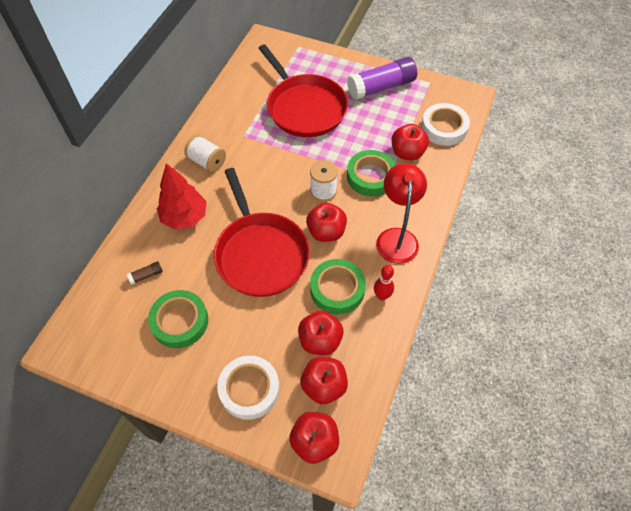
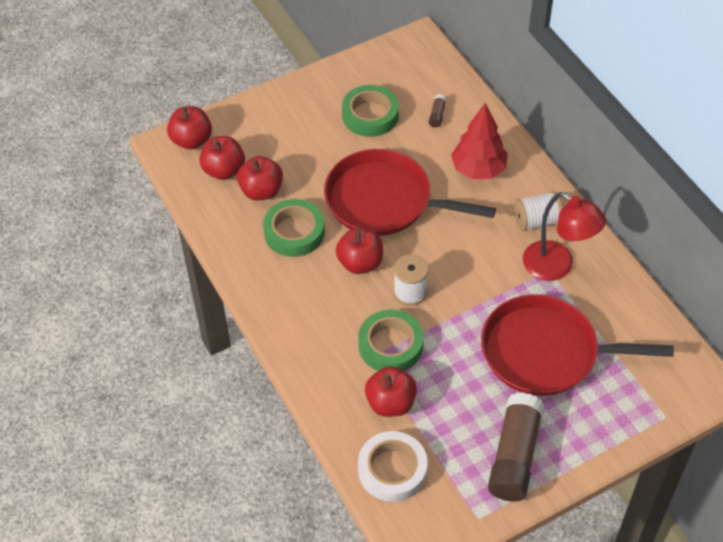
camera: 130 degrees right, 5 degrees down
(249, 389) = (269, 126): white tape -> none
(381, 87) = (514, 456): purple glue stick -> brown glue stick
(382, 296) = (255, 259): red bowling pin -> none
(396, 237) = (300, 313): red lamp -> red lamp (557, 267)

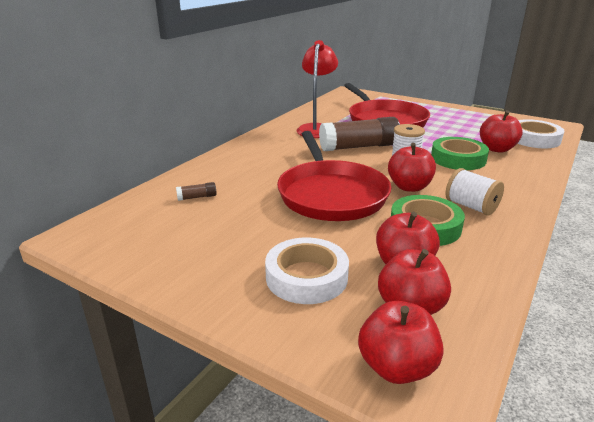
camera: 120 degrees left, 25 degrees down
(286, 137) = (306, 277): none -> white tape
(370, 115) = (223, 232): green tape -> none
(478, 169) = (252, 166): red tree -> none
(514, 456) = (462, 116): brown glue stick -> brown glue stick (359, 147)
(536, 221) = (284, 140): white spool -> white spool (471, 206)

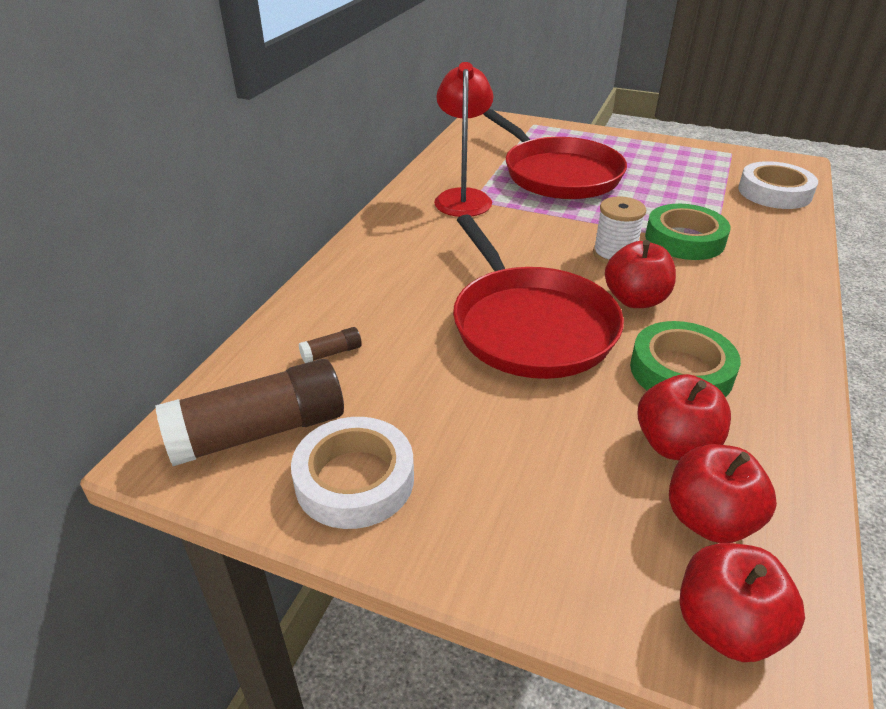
camera: 10 degrees left, 10 degrees up
(306, 277) = (550, 485): white tape -> white tape (355, 479)
(359, 147) = (538, 229): brown glue stick -> brown glue stick (259, 432)
(471, 206) = (730, 327): white spool -> none
(497, 149) = (731, 216): red apple -> none

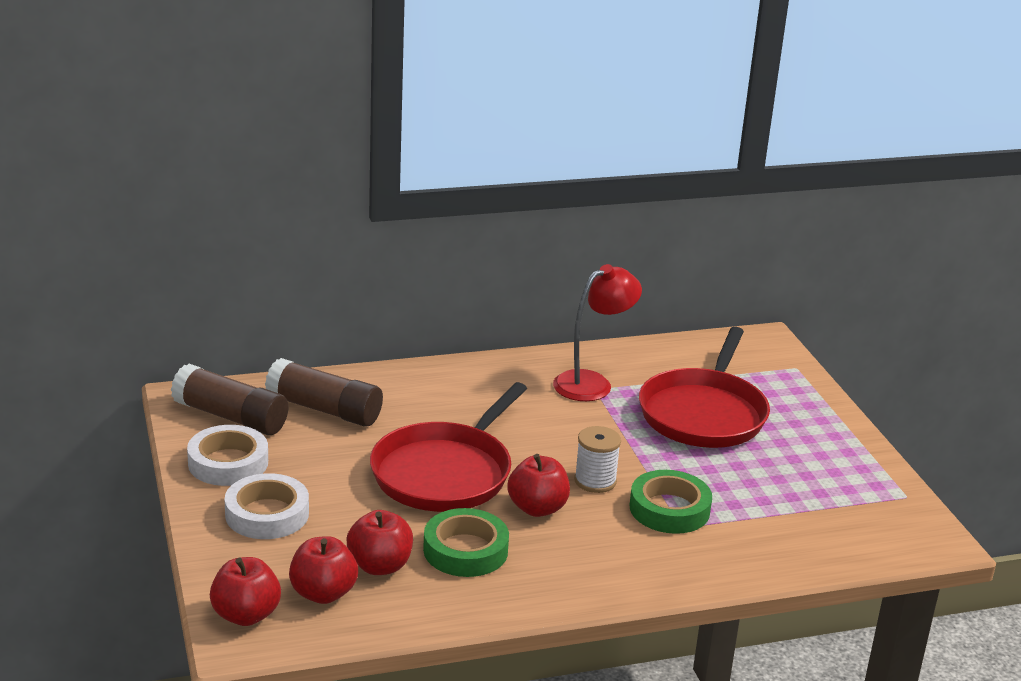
camera: 50 degrees right, 10 degrees down
(331, 353) = (324, 409): brown glue stick -> brown glue stick, size x2.50
(774, 192) = (842, 540): white tape -> white tape (267, 514)

